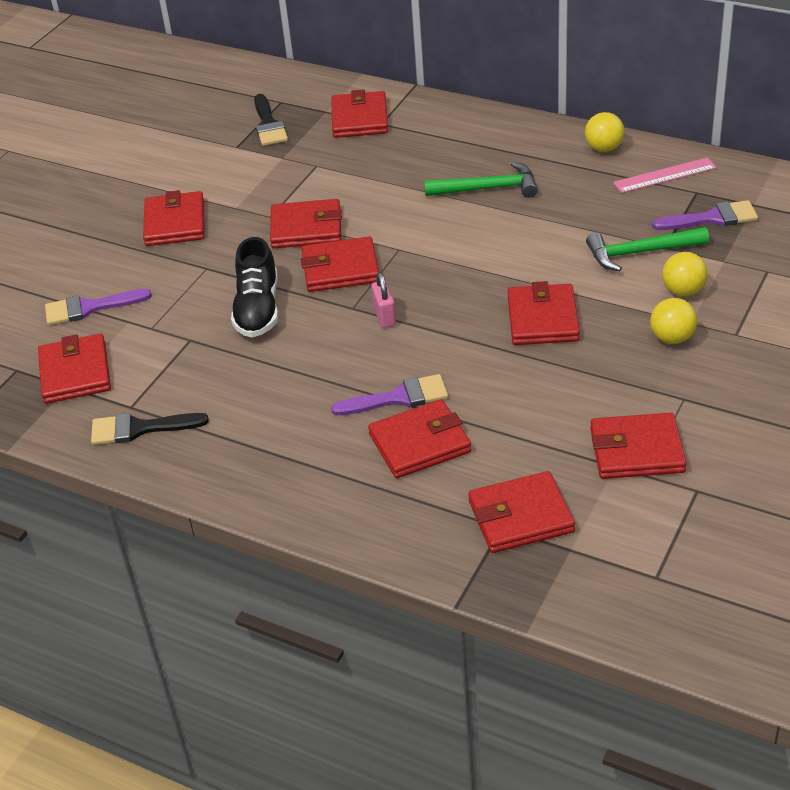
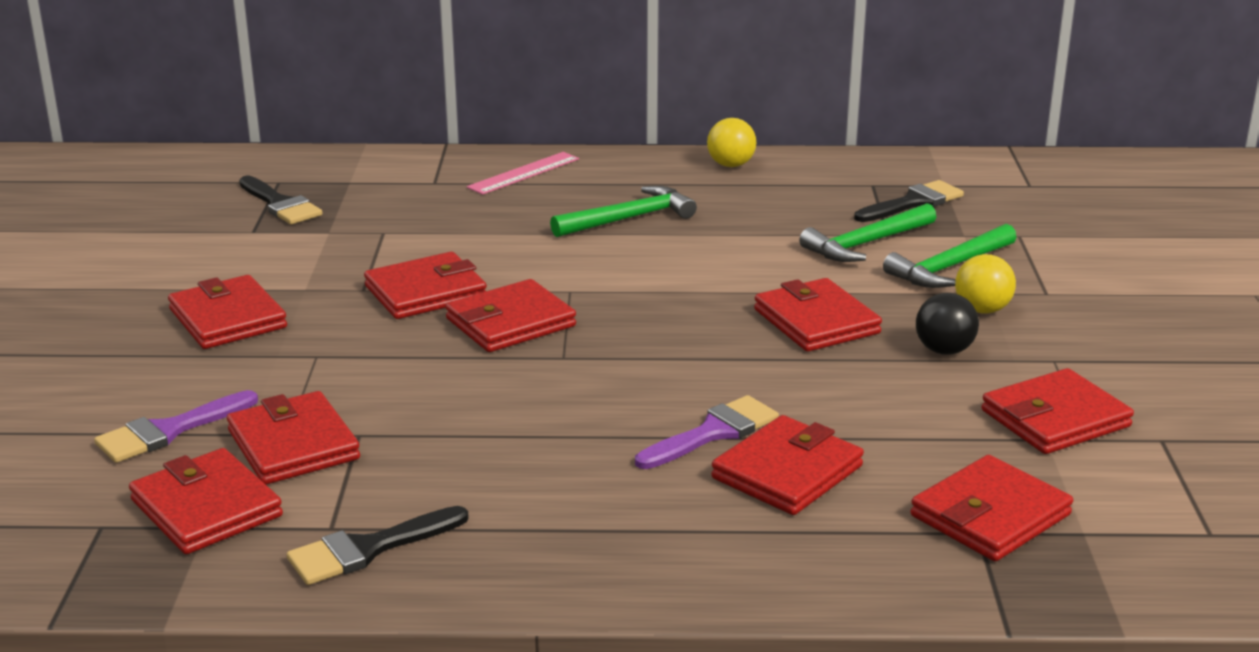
camera: 30 degrees left, 15 degrees down
(258, 309) = (432, 384): black shoe -> none
(359, 119) = (402, 182): red wallet -> red wallet (293, 445)
(384, 316) = (615, 357): pink padlock -> none
(611, 368) = (944, 350): none -> black ball
(664, 175) = (823, 176): pink ruler -> pink ruler (524, 173)
(683, 291) = (949, 267): yellow ball -> green hammer
(712, 218) = (913, 203): purple brush -> black brush

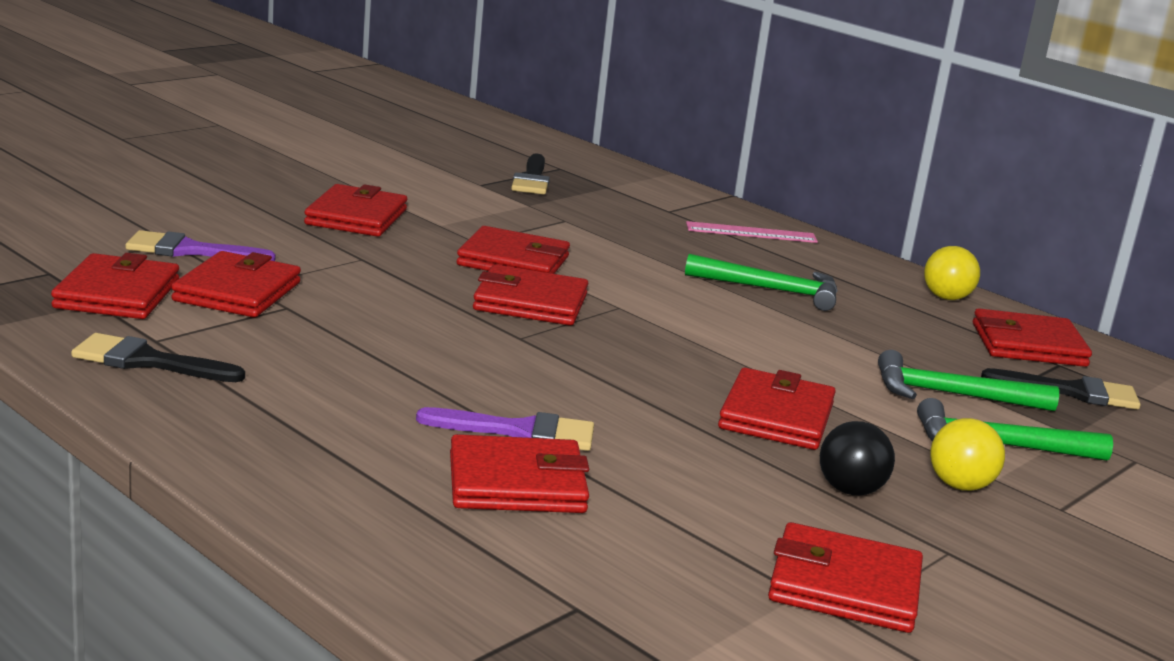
camera: 40 degrees right, 5 degrees down
(990, 515) = (615, 605): red wallet -> red wallet (1028, 345)

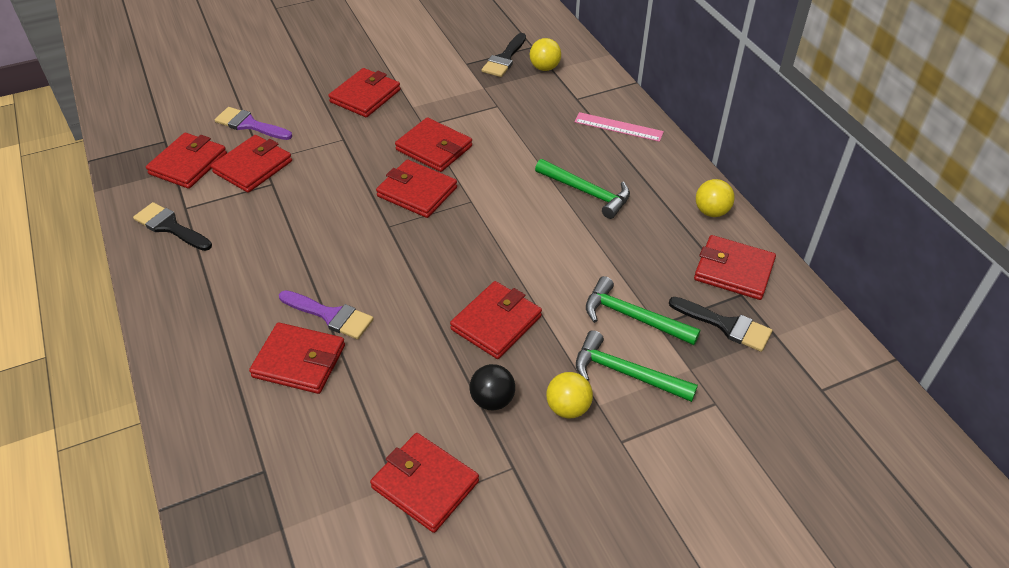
camera: 25 degrees right, 25 degrees up
(597, 185) = (544, 68): none -> yellow ball

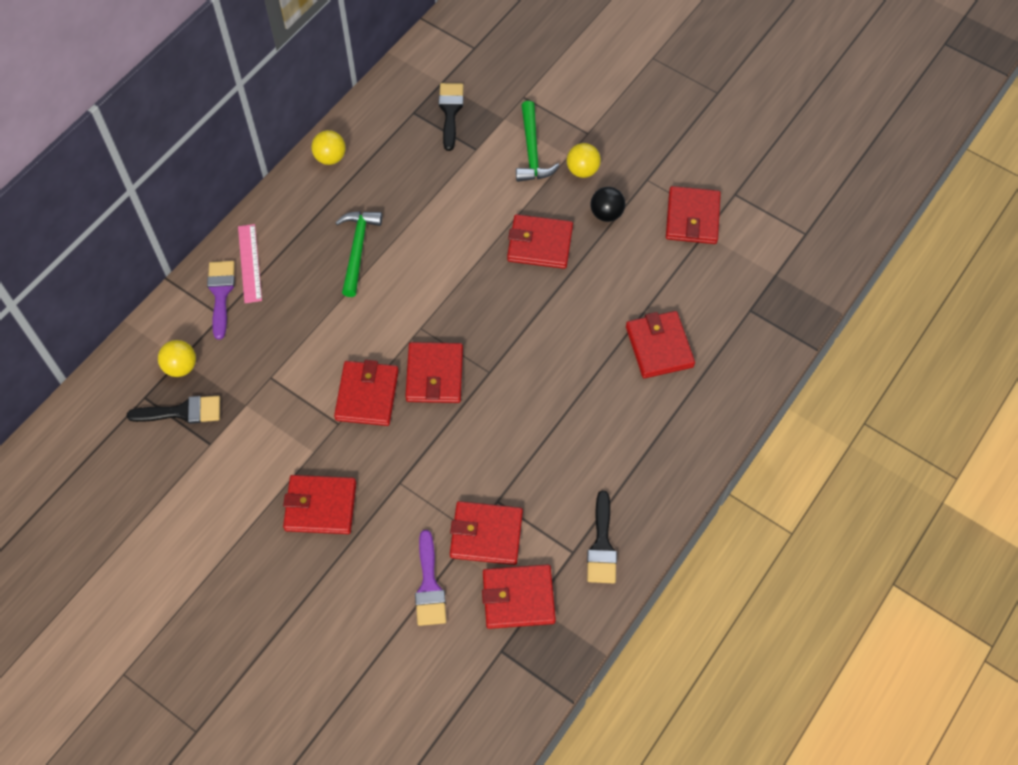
camera: 120 degrees left, 15 degrees up
(330, 315) = (606, 353): purple brush -> purple brush (221, 293)
(633, 317) = (478, 166): green hammer -> none
(733, 271) = (391, 123): red wallet -> none

